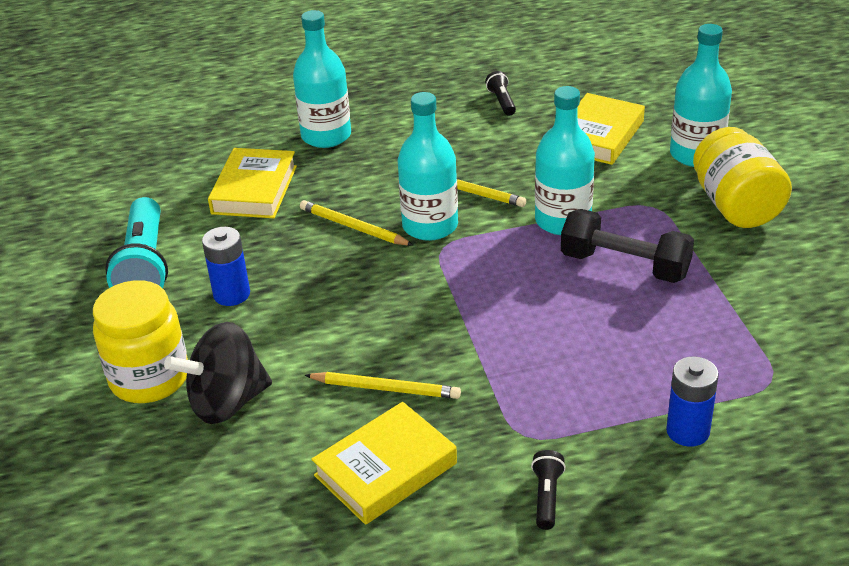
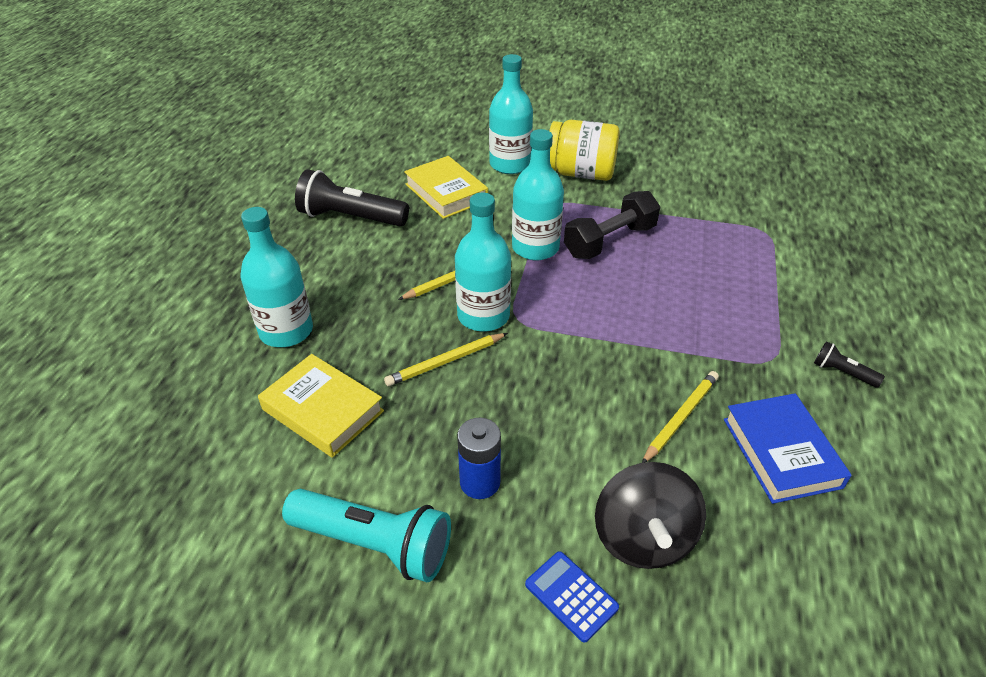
camera: 65 degrees left, 5 degrees up
(149, 378) = (571, 596): yellow jar -> blue calculator
(386, 469) = (781, 452): yellow book -> blue book
(501, 101) = (350, 217): black flashlight -> black flashlight, size x2.14
(687, 431) = (799, 283): blue battery -> none

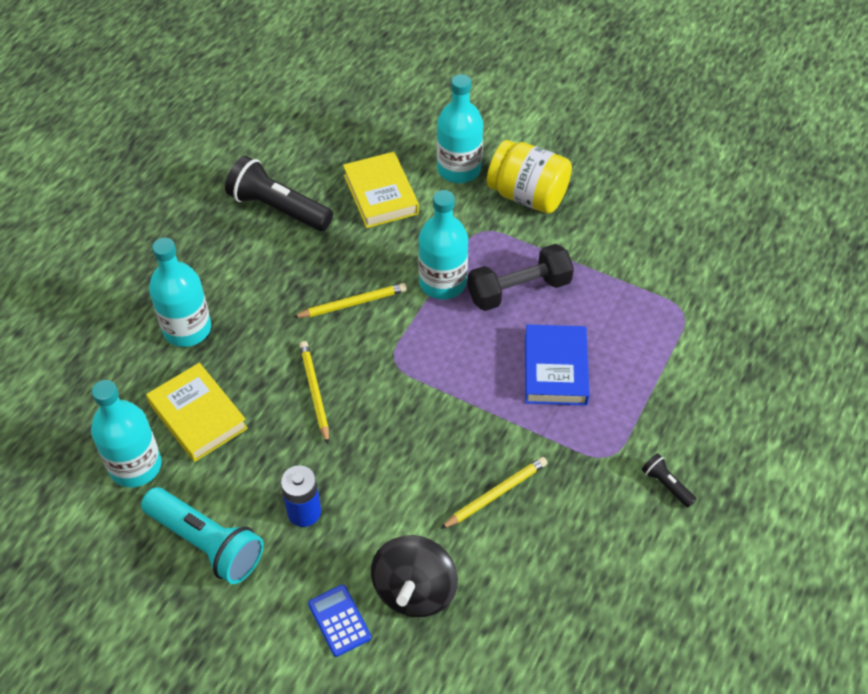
camera: 15 degrees right, 10 degrees up
(445, 362) = (314, 392): yellow pencil -> yellow pencil turned 90 degrees clockwise
(483, 316) = (364, 351): turquoise bottle -> turquoise bottle (135, 466)
(781, 452) = (566, 547): blue book -> blue book (555, 369)

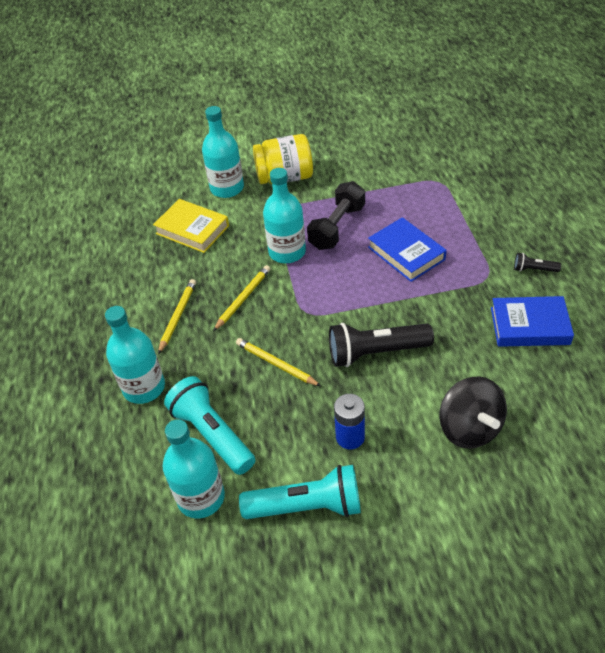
camera: 35 degrees left, 5 degrees down
(198, 416) = (212, 434): yellow book -> turquoise flashlight
(278, 208) = (130, 278): black flashlight -> black flashlight (375, 352)
(339, 620) = (446, 482): blue calculator -> none
(496, 494) = (451, 340): yellow pencil -> yellow pencil (178, 316)
(589, 540) = (529, 326): none -> blue book

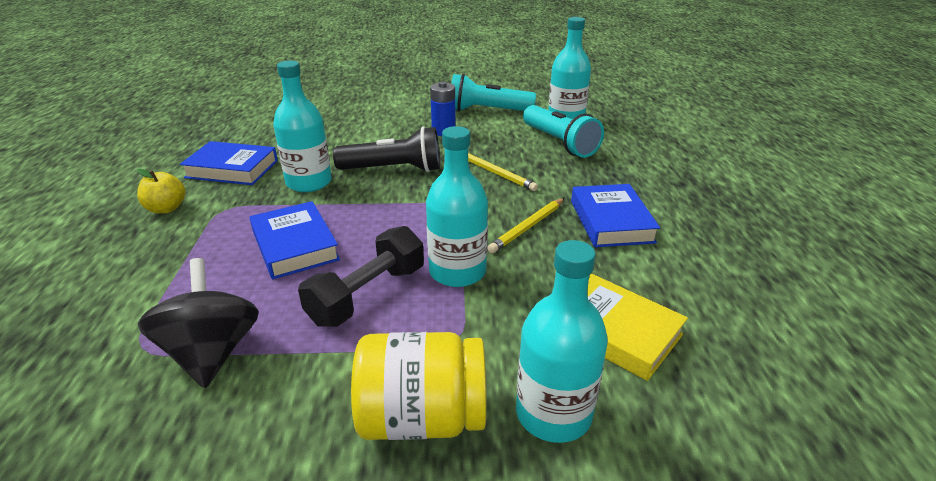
camera: 175 degrees left, 15 degrees down
(144, 387) = (632, 173): turquoise bottle -> turquoise bottle (309, 182)
(178, 316) = (611, 221): yellow pencil -> blue book
(469, 428) = (348, 126): black spinning top -> black spinning top (212, 353)
(533, 269) = (166, 208): black flashlight -> yellow apple

